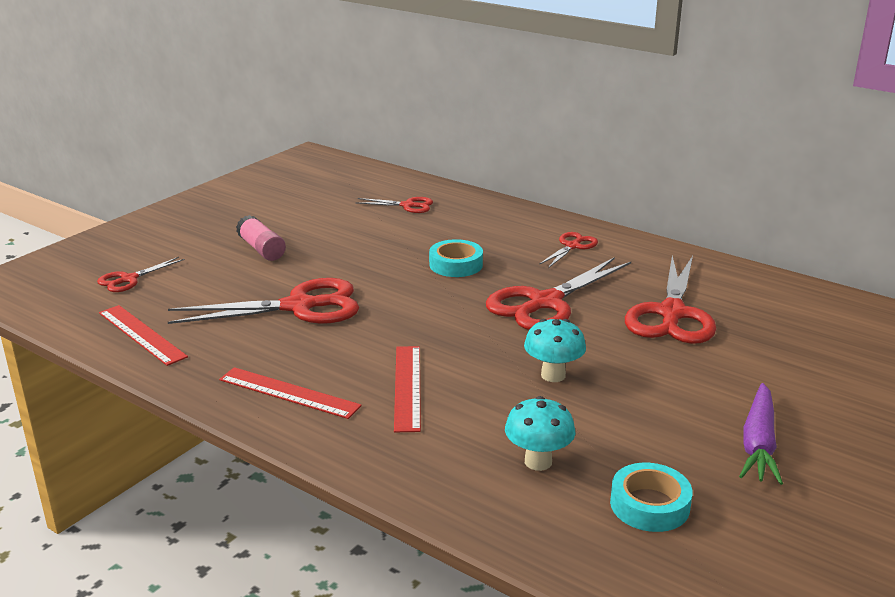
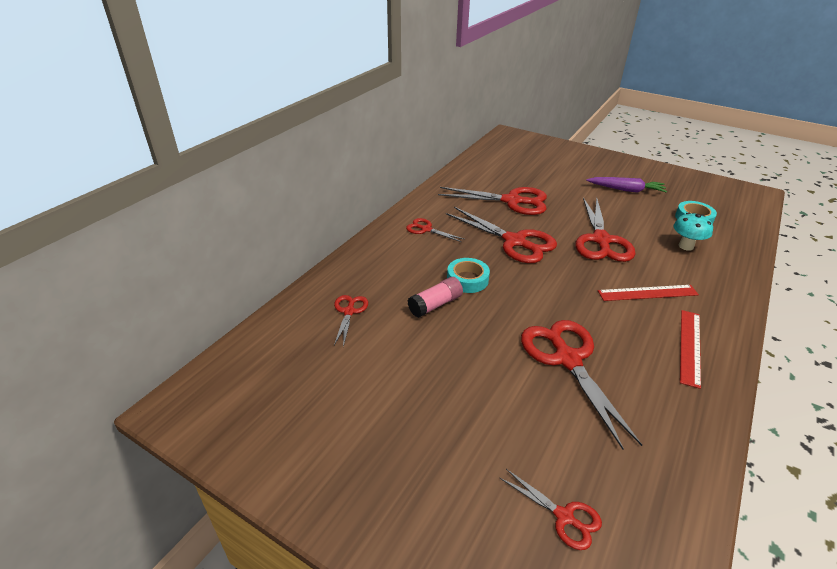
camera: 95 degrees left, 10 degrees up
(141, 334) = (667, 465): red ruler -> none
(261, 249) = (462, 406): pink glue stick -> pink glue stick (435, 305)
(553, 375) = (601, 240): turquoise mushroom -> red scissors

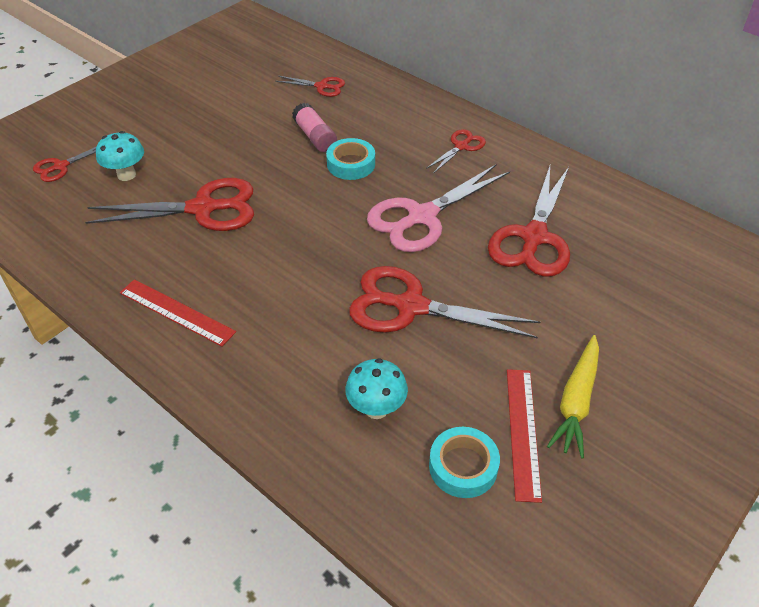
camera: 100 degrees right, 10 degrees up
(514, 241) = (422, 217): red scissors -> pink scissors
(548, 437) = (126, 175): none -> turquoise mushroom
(626, 190) = (576, 401): purple carrot -> yellow carrot
(647, 293) = (280, 312): red ruler -> red ruler (523, 432)

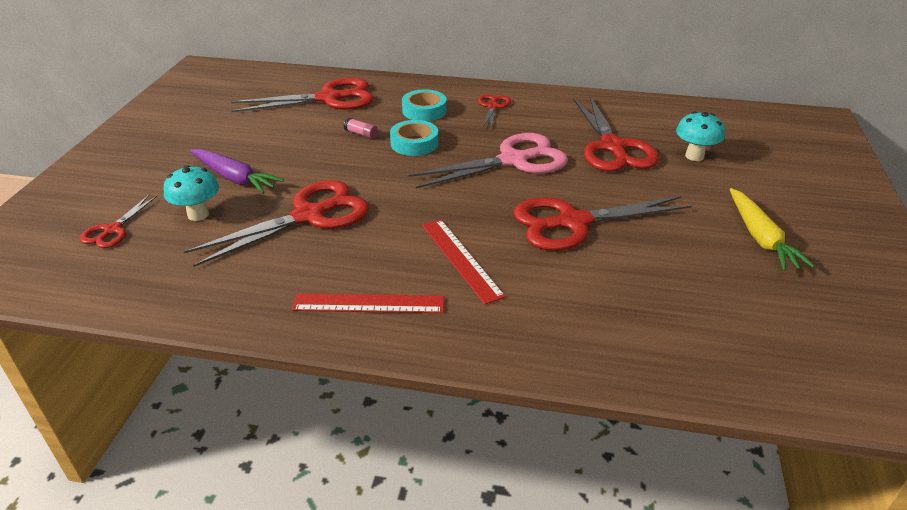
camera: 30 degrees left, 10 degrees down
(179, 148) = (234, 178): none -> purple carrot
(315, 137) = (361, 134): pink glue stick -> pink glue stick, size x0.58
(322, 86) = (329, 98): red scissors -> red scissors, size x1.97
(376, 408) = (627, 303): turquoise mushroom -> turquoise mushroom (694, 156)
(422, 217) = (513, 160): pink scissors -> pink scissors turned 135 degrees counterclockwise
(463, 466) = (736, 314): turquoise tape -> turquoise tape (424, 111)
(523, 432) = (749, 272): red ruler -> red ruler (461, 259)

